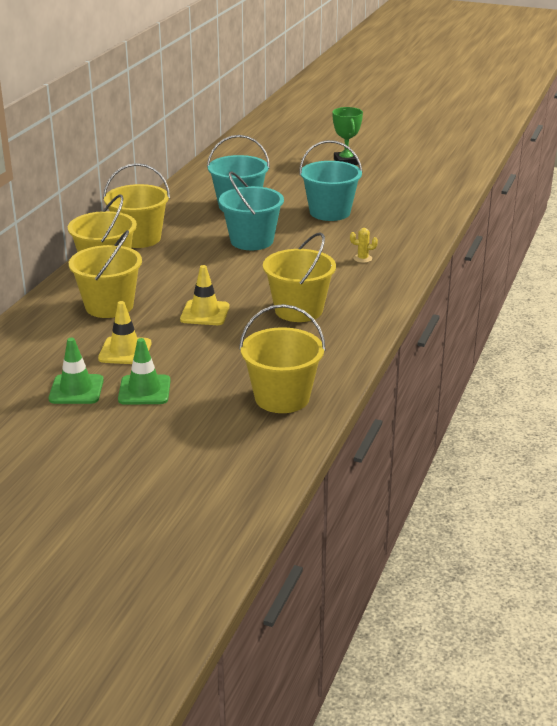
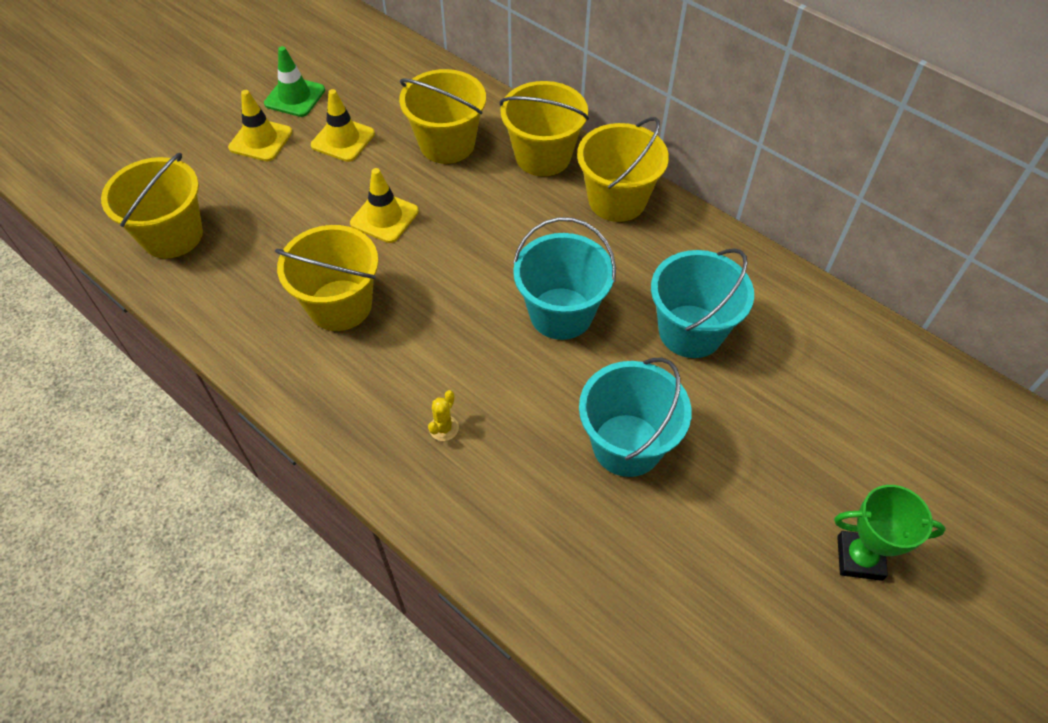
camera: 110 degrees right, 25 degrees up
(144, 390) = (261, 140): green traffic cone -> yellow traffic cone

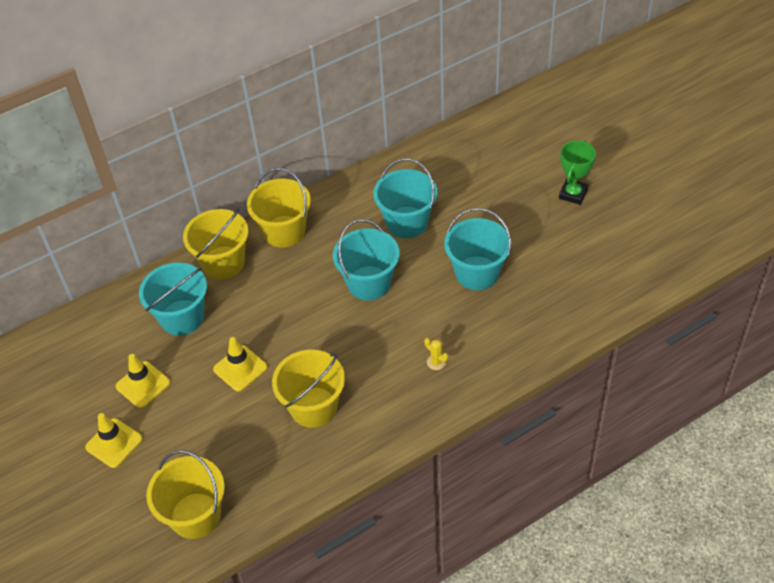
camera: 70 degrees left, 5 degrees down
(295, 97) = (73, 413): green traffic cone -> none
(447, 144) = (182, 317): yellow bucket -> turquoise bucket

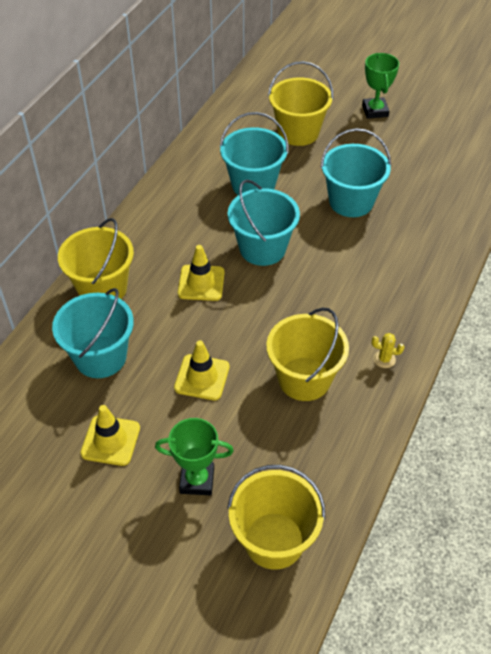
camera: 35 degrees left, 0 degrees up
(114, 443) = (125, 514): yellow traffic cone -> yellow traffic cone (201, 283)
(178, 444) = (197, 480): none -> green trophy
(284, 231) = (142, 236): yellow bucket -> yellow bucket (298, 132)
(436, 362) = (381, 289): yellow cactus -> yellow cactus (384, 359)

